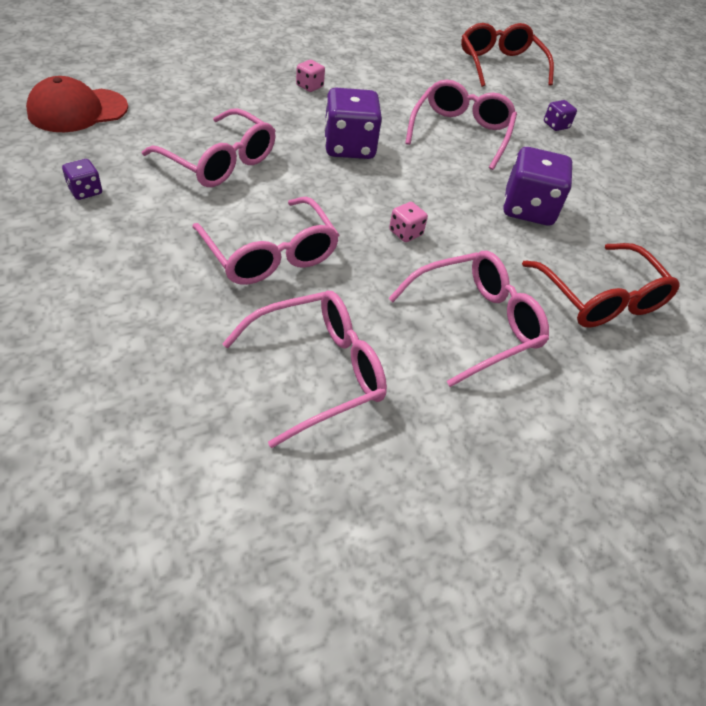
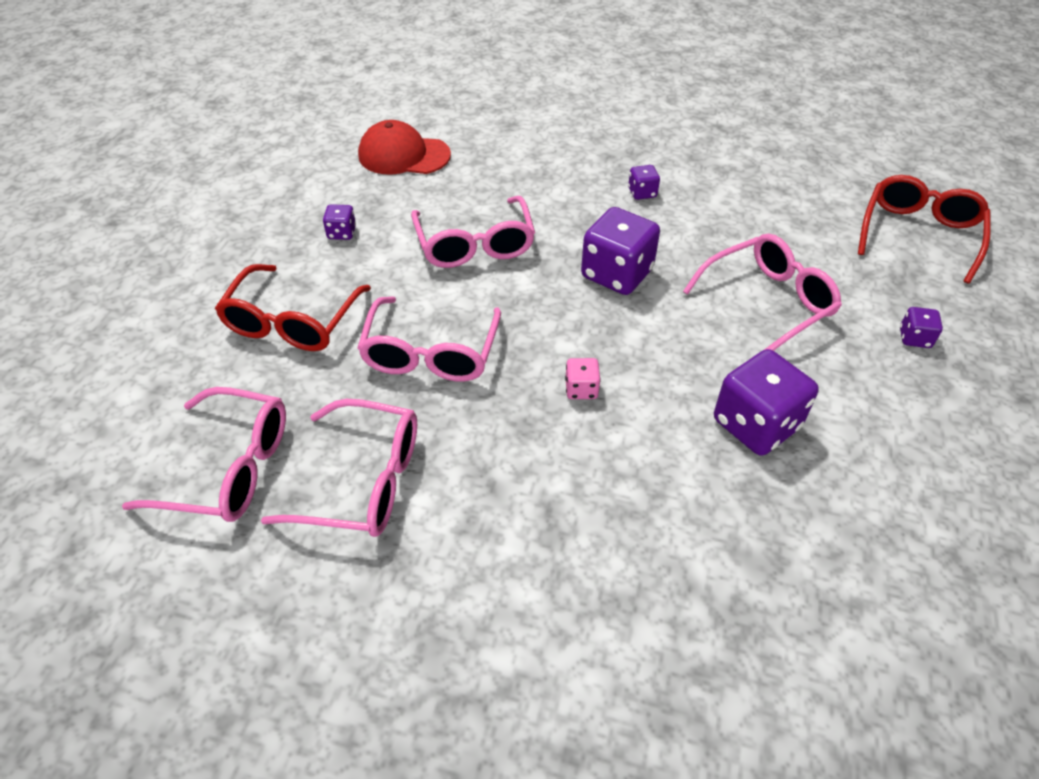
camera: 45 degrees right, 0 degrees up
(309, 86) = (642, 193): pink dice -> purple dice
(476, 323) = (555, 517): pink glasses -> pink glasses (229, 468)
(601, 298) = (733, 568): red glasses -> red glasses (292, 322)

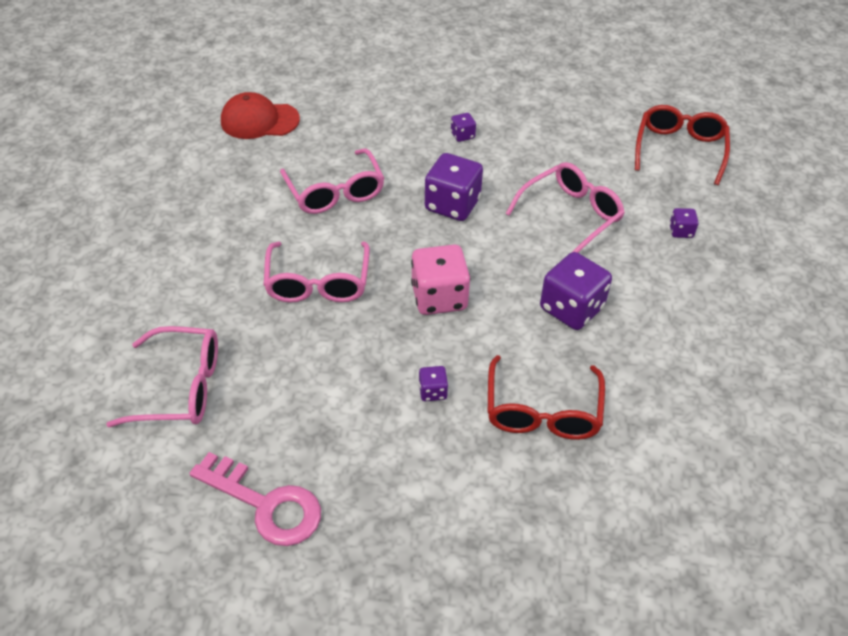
camera: 10 degrees left, 0 degrees up
(292, 322) = (200, 270): red glasses -> red glasses (542, 411)
(296, 649) = (266, 504): none -> pink key
(341, 233) = (223, 193): purple dice -> purple dice (432, 391)
(363, 481) = (287, 384): pink glasses -> none
(581, 389) = (439, 297): pink dice -> pink dice, size x2.10

